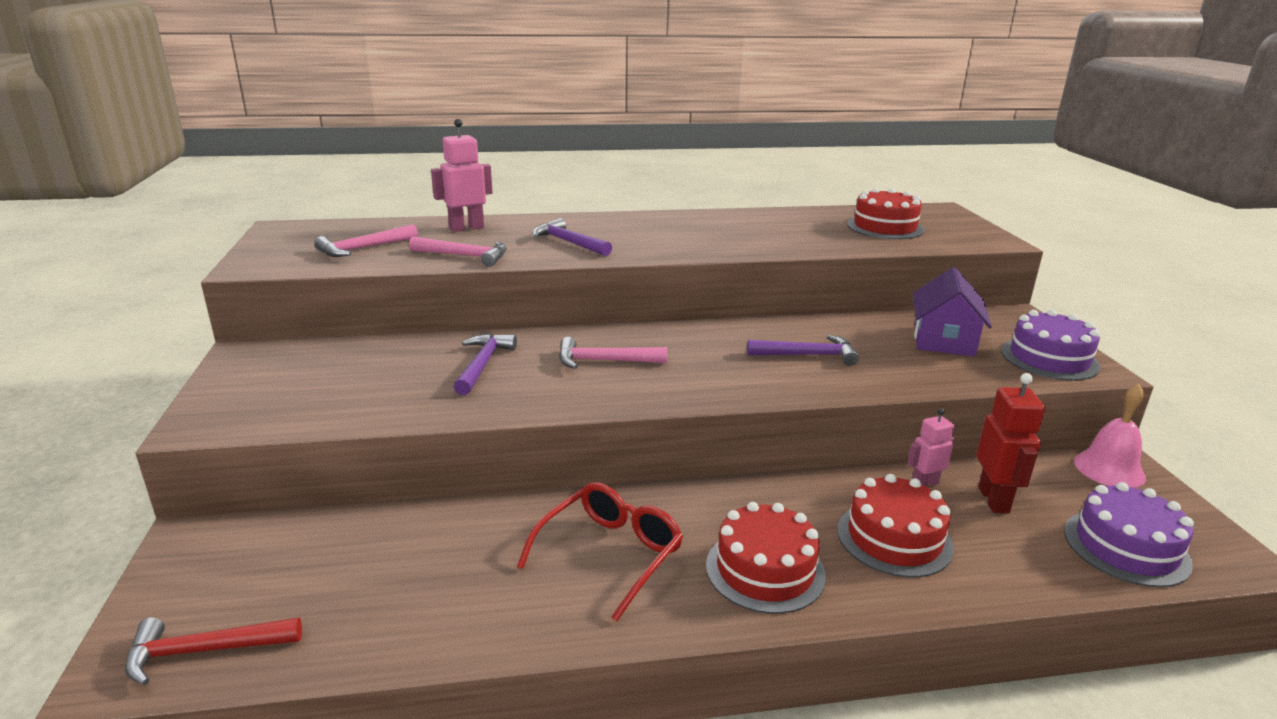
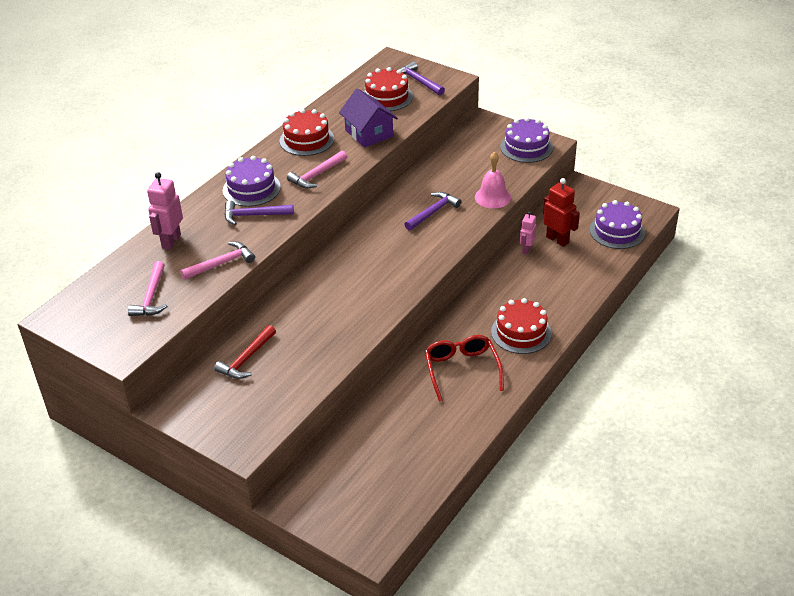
camera: 45 degrees left, 15 degrees up
(205, 651) = (386, 518): red hammer -> red hammer (247, 359)
(482, 364) = (302, 322): purple hammer -> purple hammer (419, 81)
(604, 361) = (354, 279): pink hammer -> pink hammer (317, 175)
(609, 228) = (251, 189): none -> purple cake
(894, 538) = (545, 285): red cake -> red cake (306, 140)
(943, 340) = (474, 162): purple house -> purple house (369, 133)
(1109, 469) = (579, 193): pink bell -> pink bell (492, 197)

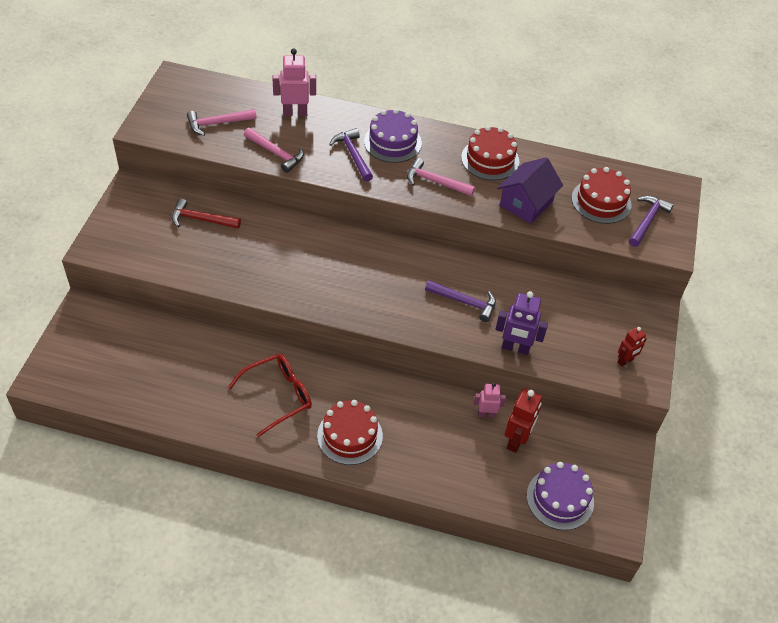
camera: 65 degrees right, 10 degrees up
(492, 197) = (515, 348): pink bell -> purple robot
(526, 147) = (625, 361): purple cake -> red robot

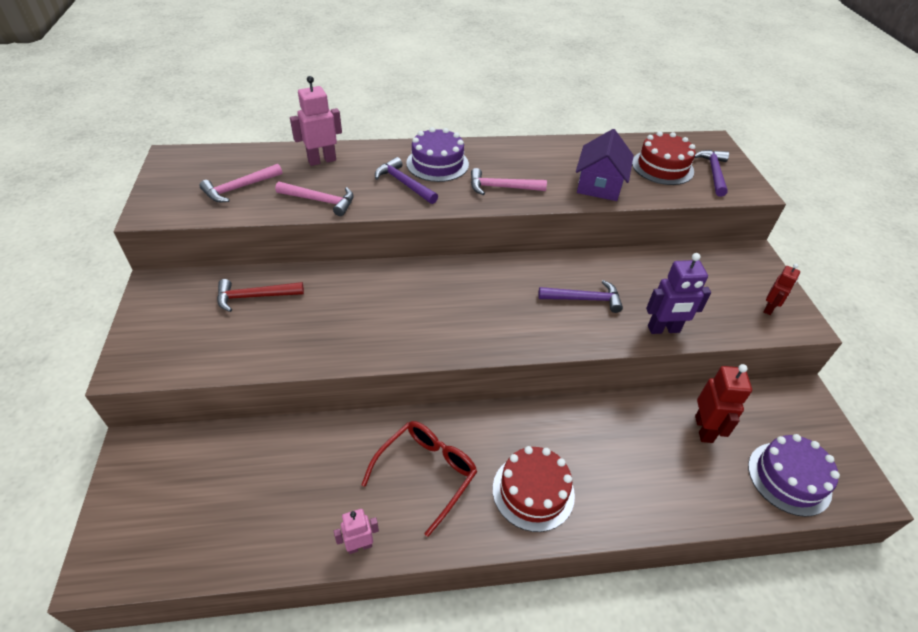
camera: 20 degrees left, 5 degrees down
(486, 414) = (656, 411): pink robot -> pink robot (359, 546)
(490, 159) = (539, 157): red cake -> none

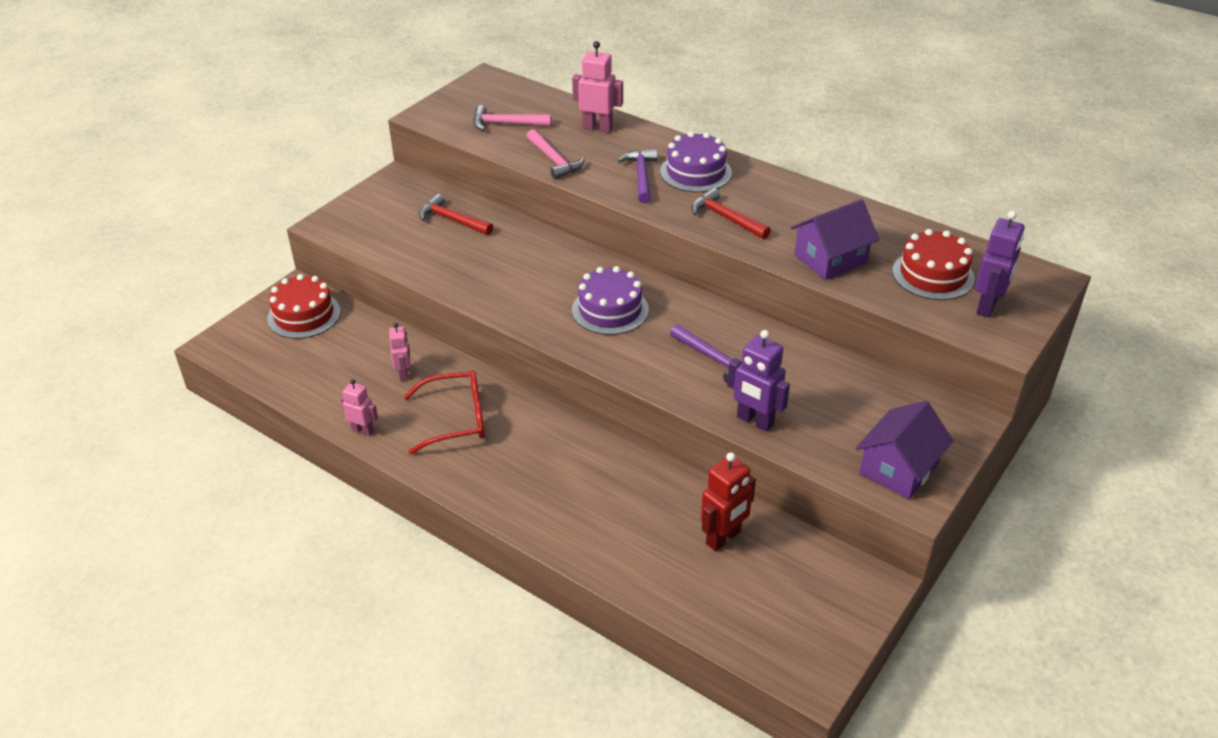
camera: 45 degrees right, 5 degrees down
(334, 462) = (404, 374): none -> pink robot
(502, 187) = (726, 218): pink hammer -> red hammer
(533, 491) = (517, 480): red cake -> red cake (304, 315)
(713, 173) = (987, 306): purple hammer -> purple robot
(769, 308) = (898, 469): red robot -> purple house
(789, 478) = (749, 619): purple cake -> purple cake (610, 310)

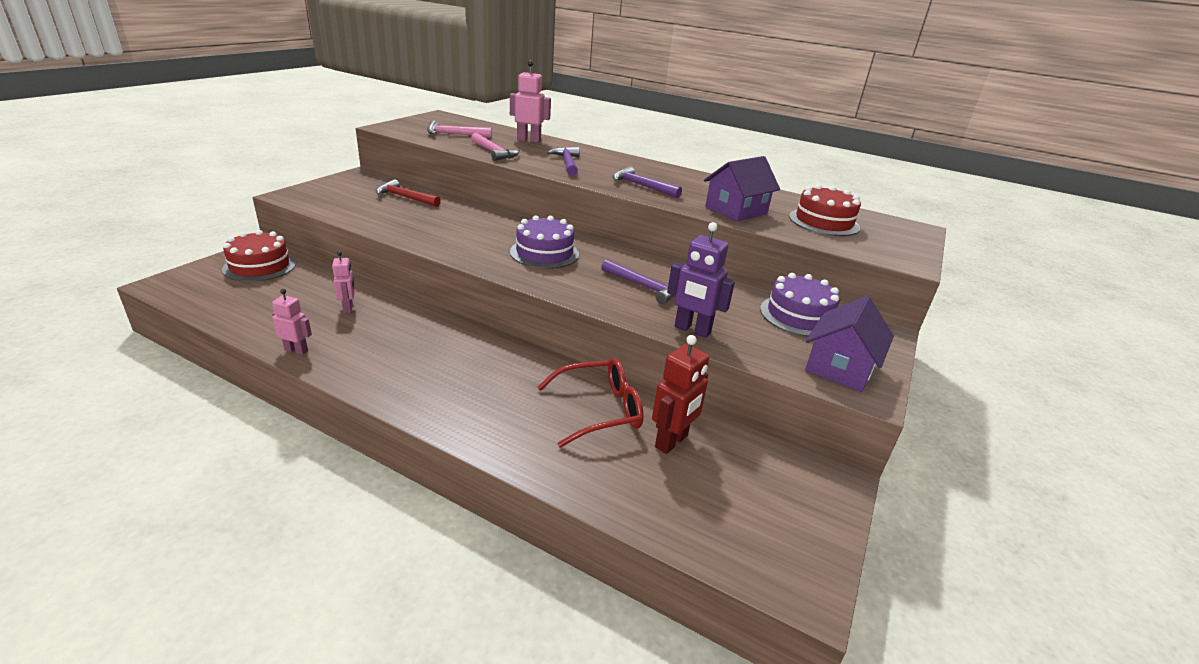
camera: 10 degrees left, 10 degrees down
(455, 419) = (394, 342): red glasses -> red glasses (598, 410)
(695, 172) = (611, 163): purple cake -> purple cake (799, 316)
(726, 218) = (642, 186): red hammer -> purple hammer
(987, 306) = (879, 241): purple robot -> none

